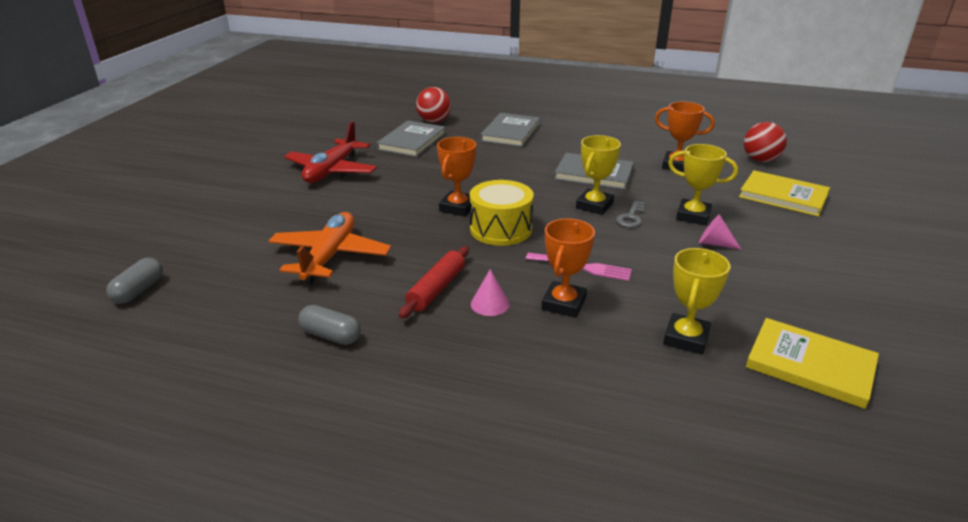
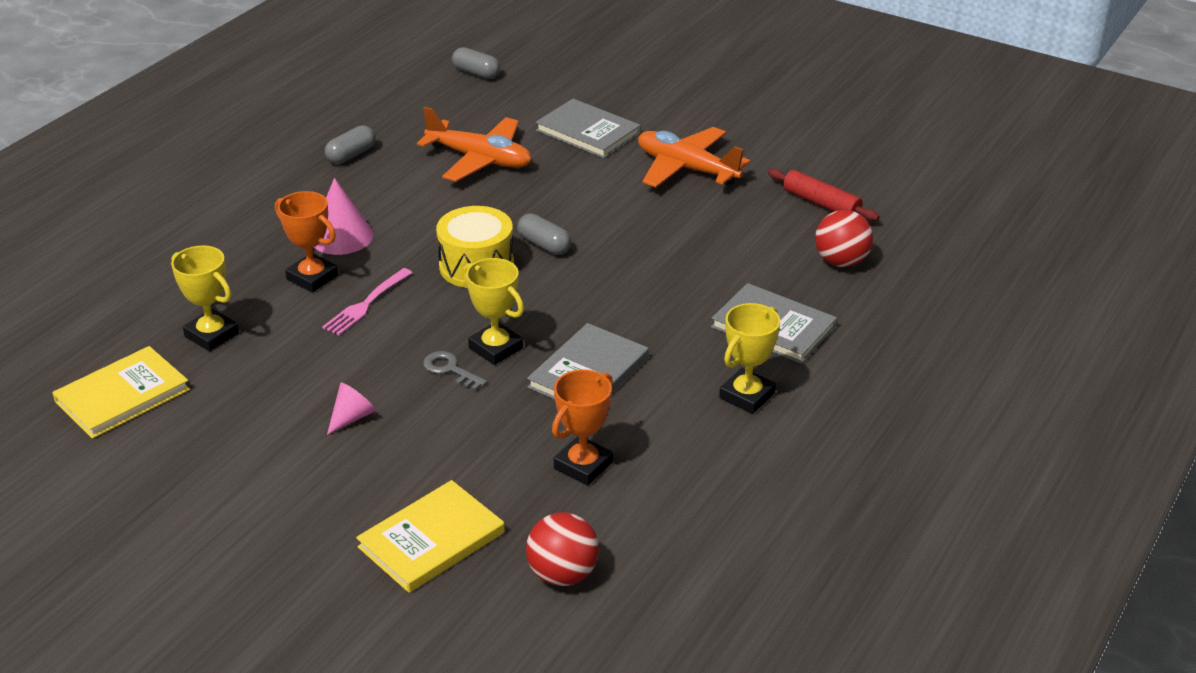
camera: 105 degrees right, 5 degrees up
(332, 171) = (686, 168): red plane -> orange plane
(411, 141) = (765, 234): grey book -> grey book (588, 132)
(436, 289) = (385, 211): red rolling pin -> red rolling pin (821, 203)
(458, 207) = (544, 245): orange trophy -> grey capsule
(490, 304) = (341, 236): pink cone -> pink cone, size x1.65
(693, 216) = (425, 424): yellow trophy -> yellow trophy (747, 396)

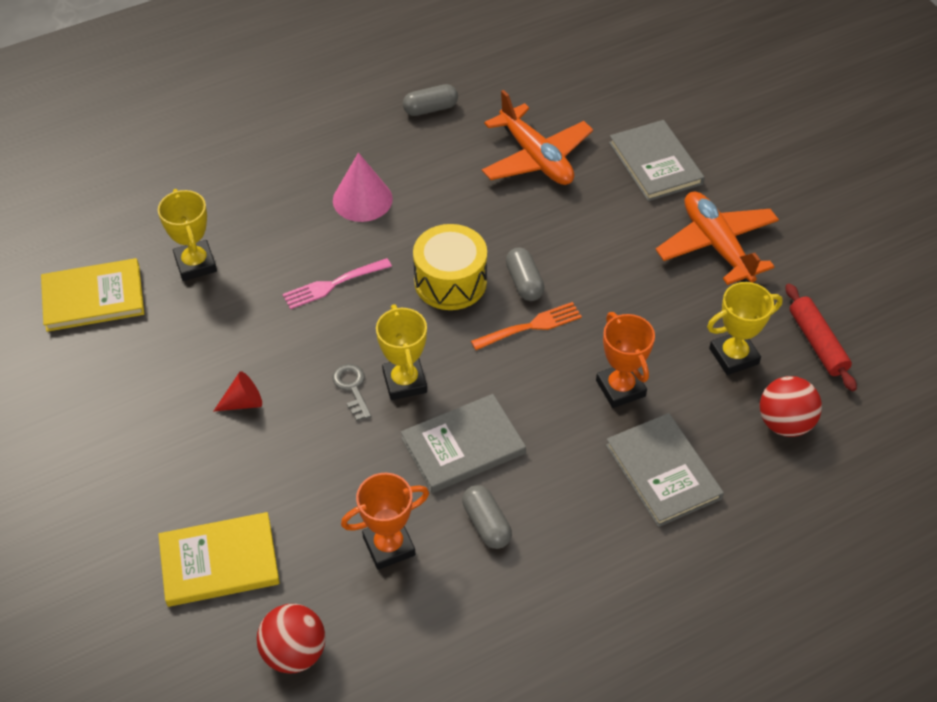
camera: 30 degrees right, 15 degrees up
(312, 277) = (310, 236): orange trophy -> orange trophy (620, 388)
(352, 417) = (243, 402): pink cone -> red cone
(476, 73) = (602, 51): grey capsule -> grey capsule (486, 524)
(576, 272) = (530, 327): none -> orange fork
(747, 396) = (582, 539): yellow trophy -> yellow trophy (733, 356)

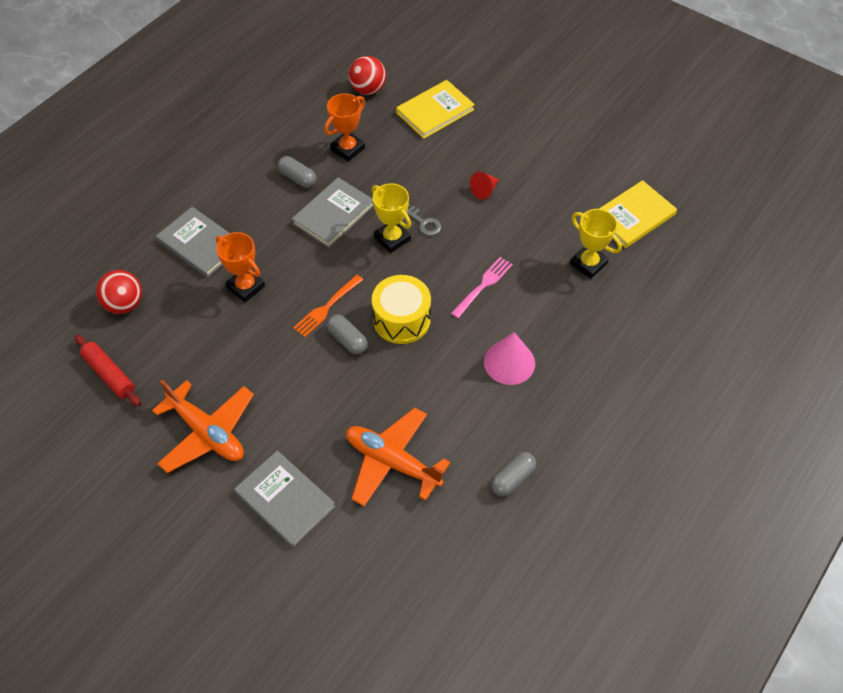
camera: 155 degrees right, 5 degrees up
(733, 356) = (171, 340): yellow trophy -> none

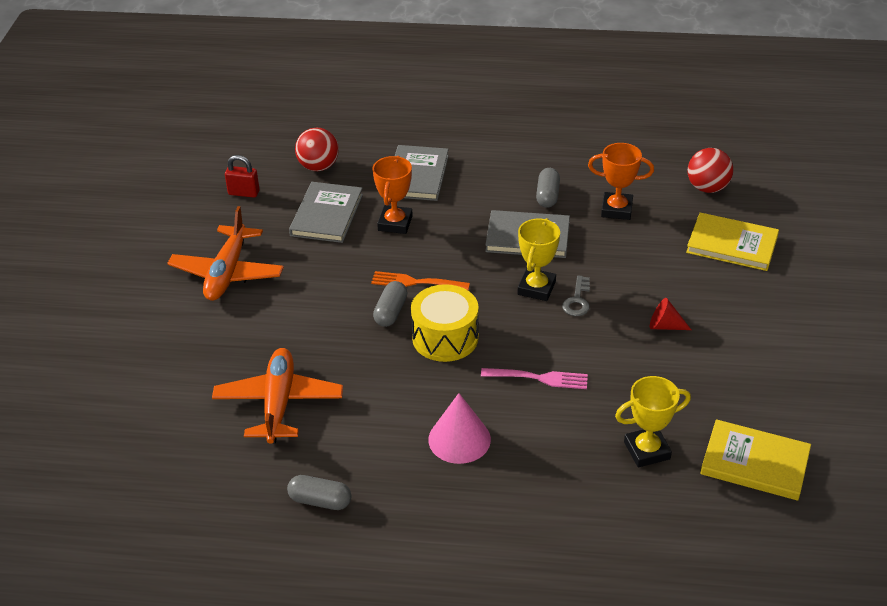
camera: 60 degrees right, 15 degrees down
(109, 374) = (244, 193): red rolling pin -> red padlock
(285, 500) = (192, 351): grey book -> grey book (326, 215)
(588, 264) = (647, 450): yellow trophy -> yellow trophy turned 60 degrees clockwise

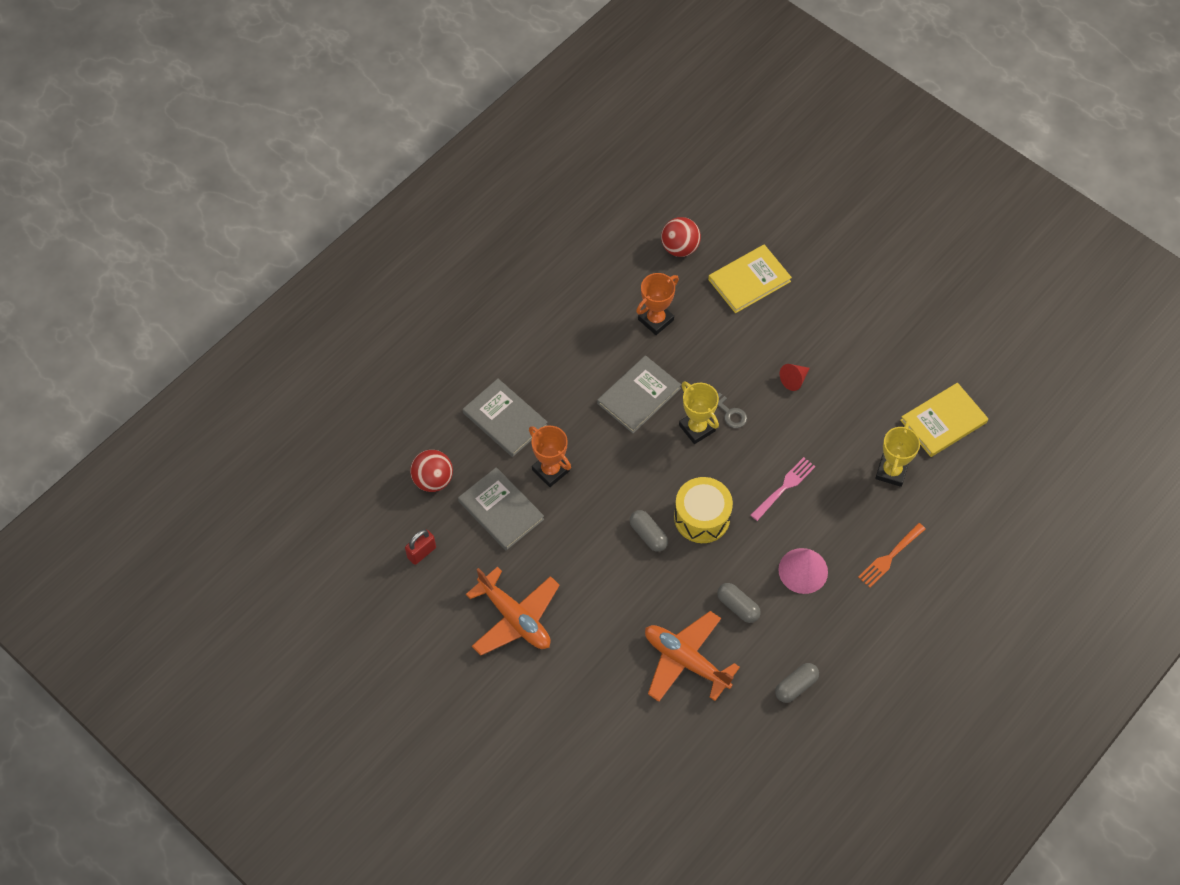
camera: 55 degrees left, 20 degrees up
(417, 282) = (630, 498): orange fork -> orange fork (890, 556)
(547, 195) = (603, 351): grey capsule -> grey capsule (738, 606)

